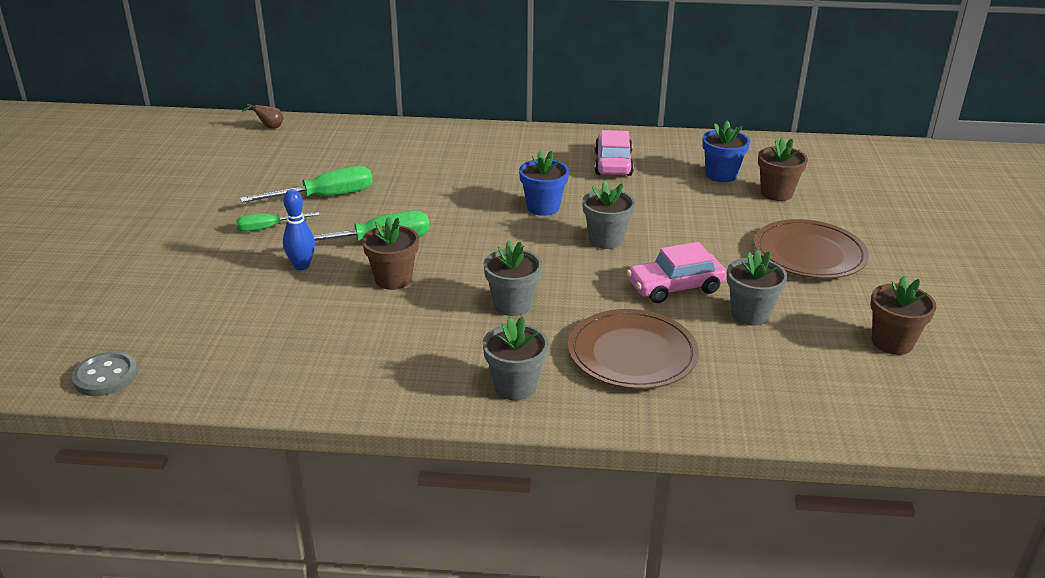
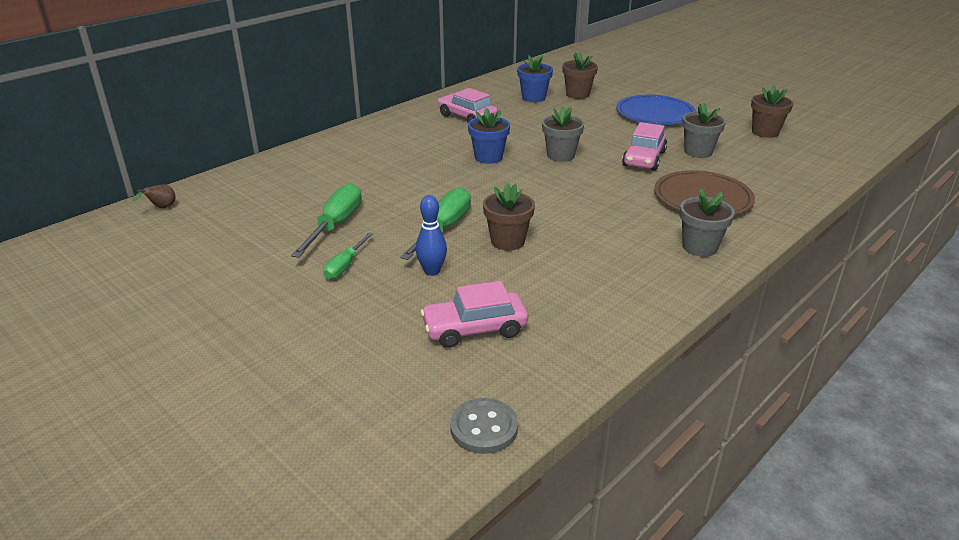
camera: 50 degrees left, 0 degrees up
(234, 320) = (474, 329): none -> pink car
(512, 305) = (600, 212): grey flower pot -> none
(809, 254) = (655, 114): brown plate -> blue plate

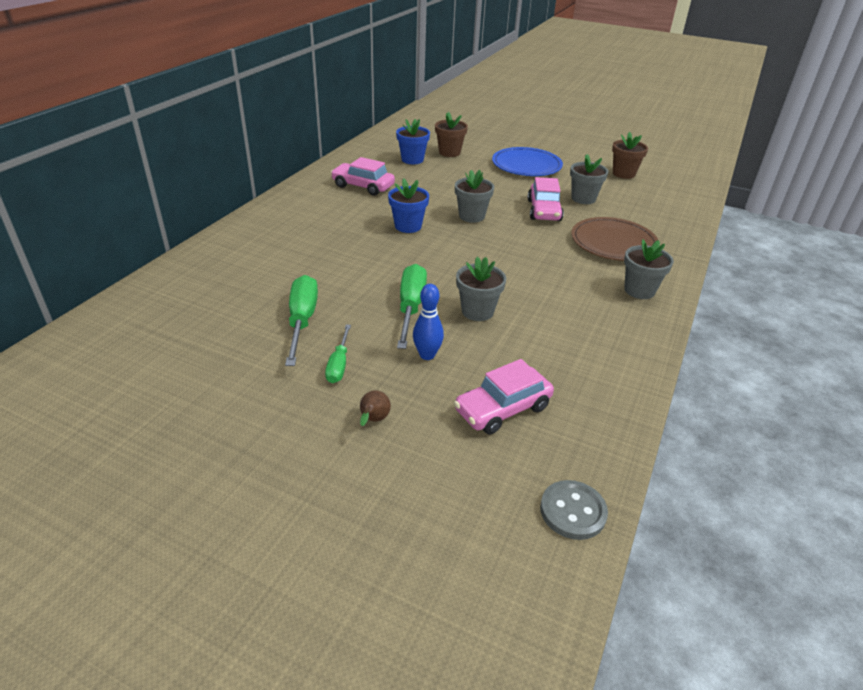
camera: 20 degrees left, 5 degrees up
(162, 208) = (96, 331): brown pear -> brown pear (373, 420)
(507, 241) = (477, 311): brown flower pot -> grey flower pot

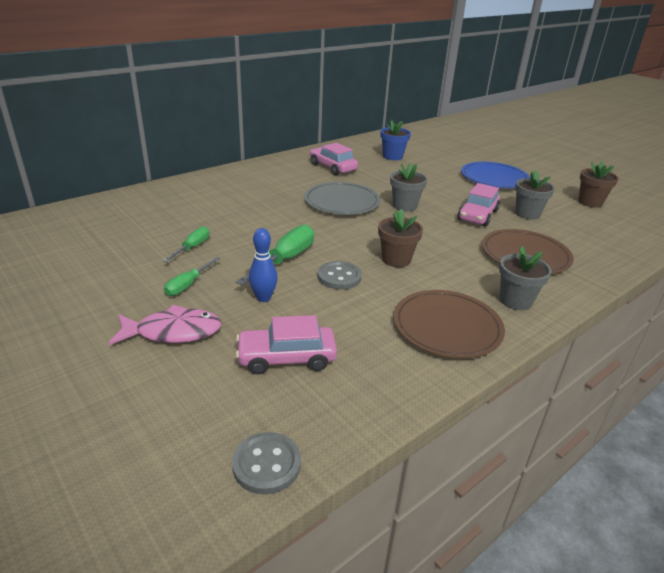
camera: 25 degrees right, 5 degrees down
(302, 321) = (192, 247): green screwdriver -> green screwdriver, size x0.59
(373, 420) = (173, 332): brown pear -> pink fish
(408, 226) = (342, 202): blue flower pot -> grey plate
(449, 152) = (430, 157): brown flower pot -> brown flower pot (396, 259)
(477, 311) = (339, 277): grey flower pot -> grey button
(607, 333) = (447, 327): none -> brown plate

